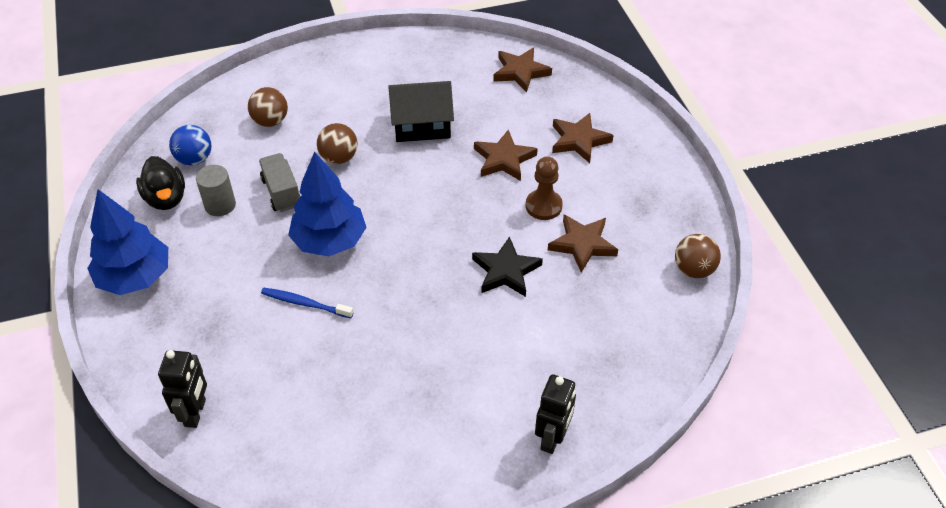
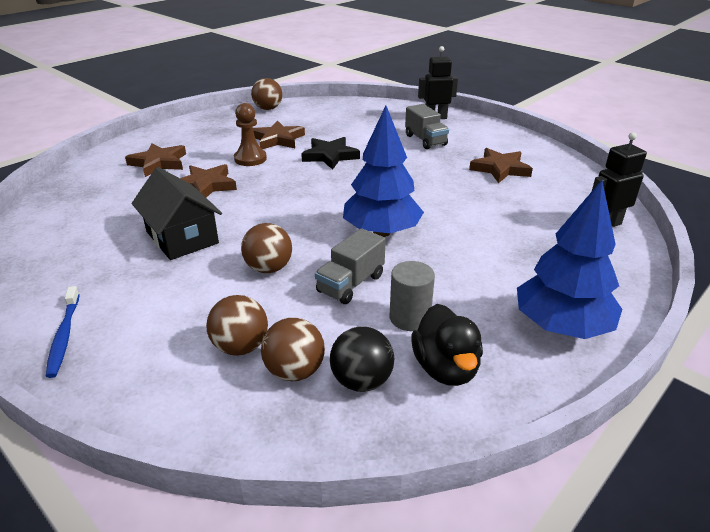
camera: 120 degrees left, 15 degrees down
(166, 198) = (445, 368): black duck -> black duck turned 135 degrees clockwise
(194, 159) = (361, 381): blue ball -> black ball
(229, 136) = (294, 371): none -> brown ball
(304, 303) = (456, 219): blue toothbrush -> blue toothbrush (64, 336)
(487, 381) = (425, 140): none -> grey truck
(520, 72) = (62, 210): brown star -> brown star (500, 169)

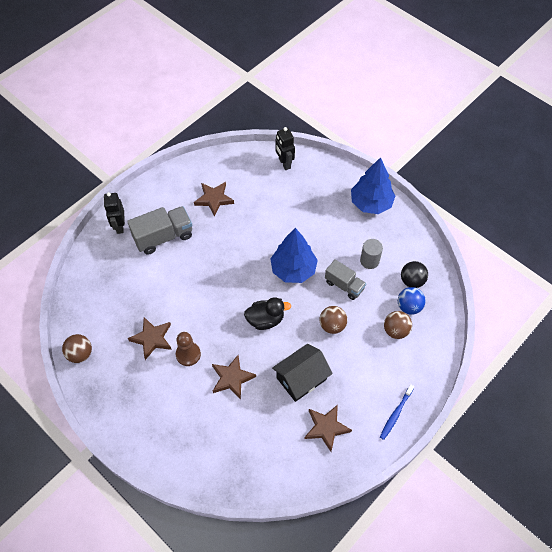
camera: 90 degrees left, 25 degrees up
(64, 336) = (395, 414): blue toothbrush -> blue toothbrush turned 135 degrees clockwise
(159, 163) = (191, 421): brown star -> brown star (326, 428)
(294, 371) = (409, 307): brown ball -> blue ball
(330, 156) = (187, 300): black star -> none
(425, 140) = (163, 237): grey truck -> grey truck, size x1.53
(445, 368) = (401, 250): black duck -> black duck (265, 320)

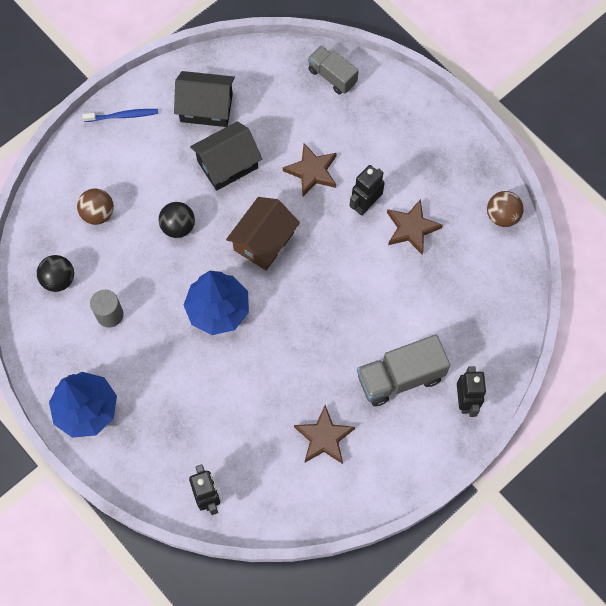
camera: 175 degrees left, 10 degrees up
(188, 354) = (365, 204): brown pawn -> black robot
(265, 320) = (264, 241): black duck -> brown house
(326, 428) = (206, 108): brown star -> black house
(332, 325) = (178, 227): brown ball -> black ball
(344, 285) = (152, 281): grey truck -> grey truck (332, 76)
(395, 414) = (123, 116): blue toothbrush -> blue toothbrush turned 45 degrees clockwise
(409, 307) = (72, 244): blue ball -> none

